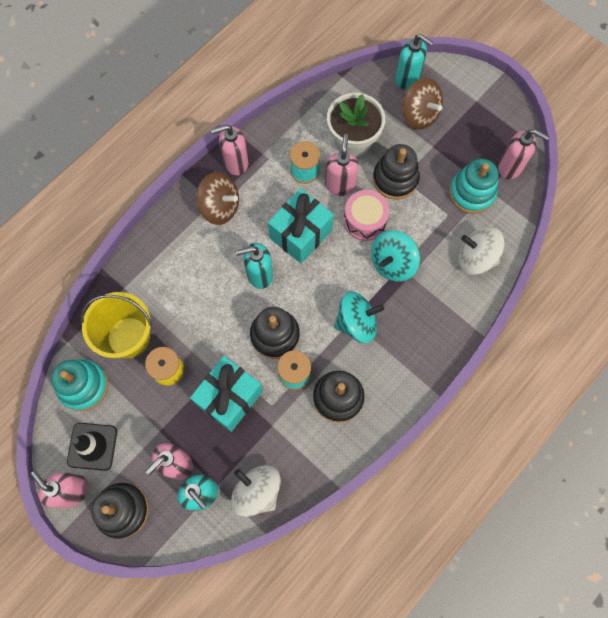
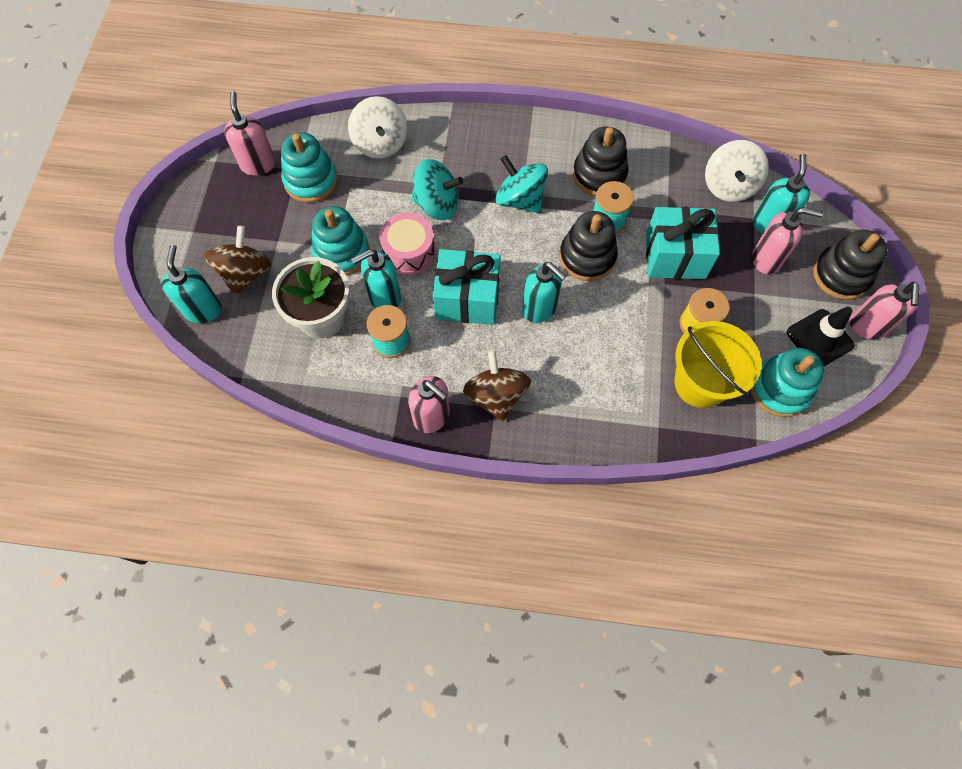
camera: 125 degrees left, 5 degrees down
(340, 185) = (384, 297): pink soap dispenser -> turquoise soap dispenser
(395, 179) = (341, 252): black stacking toy -> turquoise stacking toy

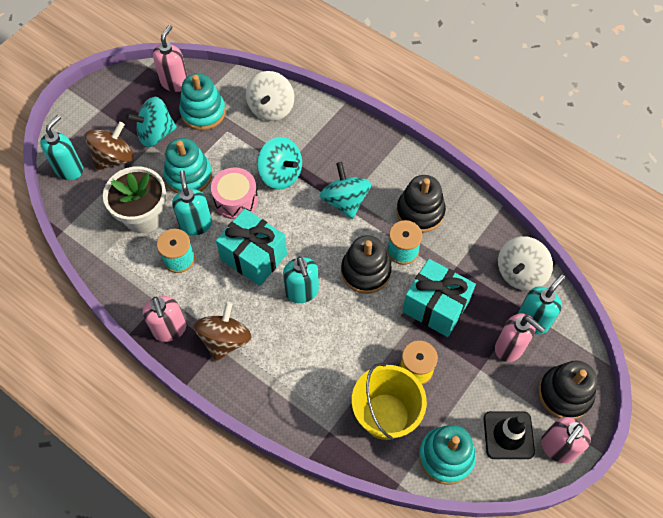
camera: 30 degrees right, 5 degrees down
(274, 226) = (156, 134): none -> turquoise spinning top
(384, 297) = (196, 224): turquoise soap dispenser -> turquoise soap dispenser turned 75 degrees clockwise

